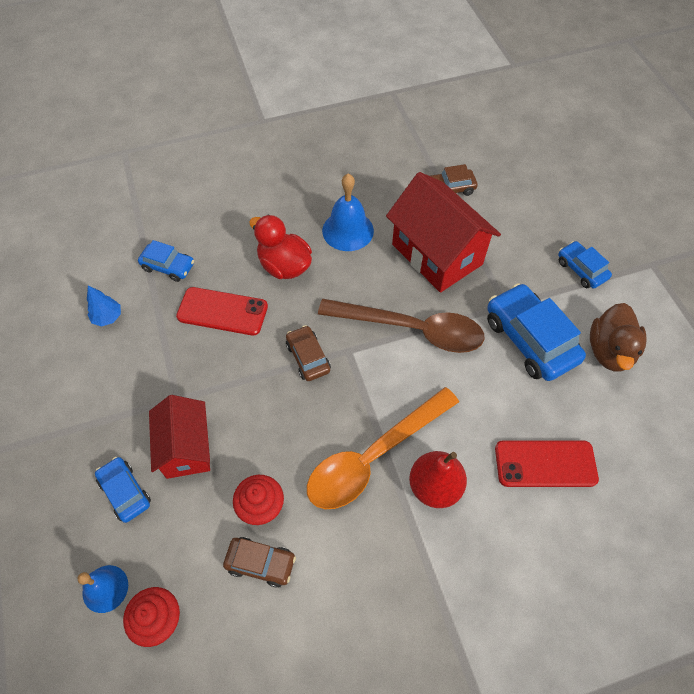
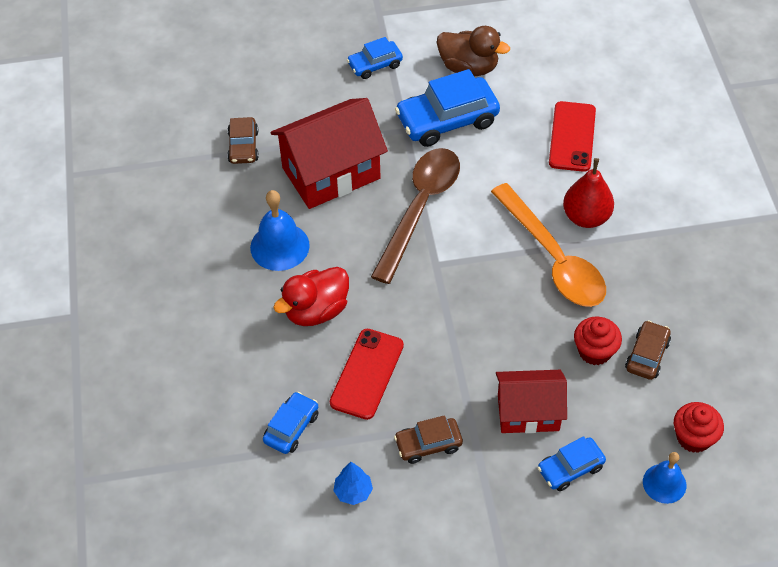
camera: 80 degrees left, 5 degrees down
(308, 357) = (439, 299): brown car -> brown car (428, 444)

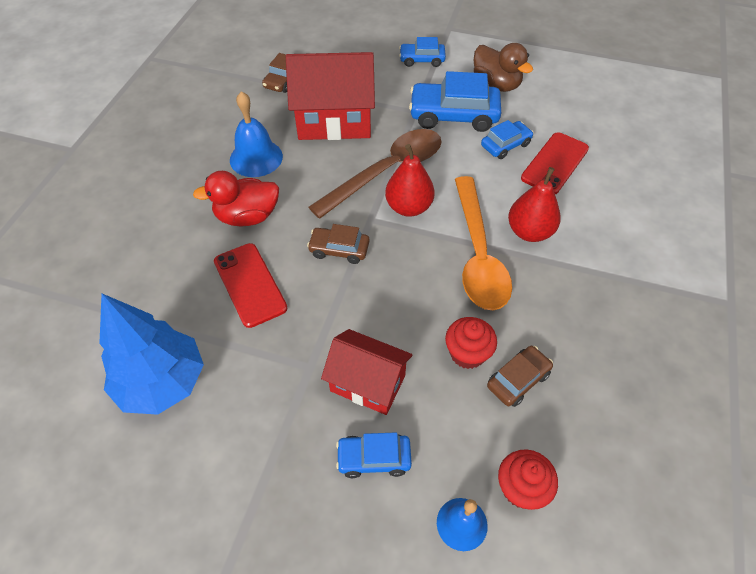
camera: 25 degrees right, 0 degrees up
(291, 427) = (156, 302): blue car -> blue car (505, 145)
(353, 492) = (162, 383): blue tree -> blue tree, size x2.33
(367, 374) = (250, 284): red phone -> red phone turned 75 degrees counterclockwise
(428, 444) = (257, 370): brown car -> brown car (339, 249)
(463, 237) = (408, 207): none -> red pear

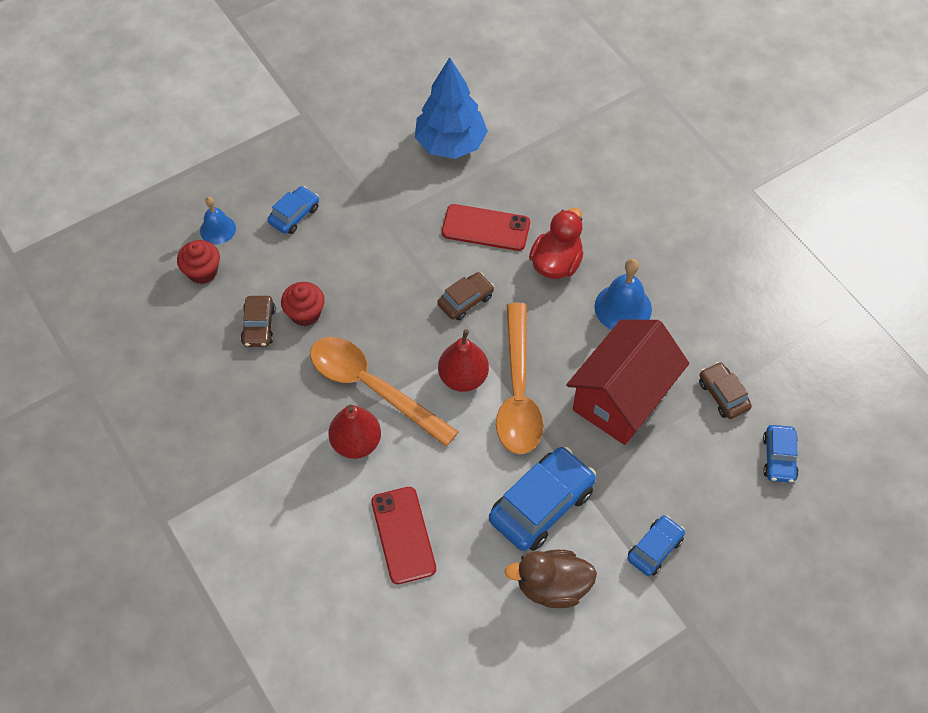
camera: 130 degrees right, 5 degrees up
(367, 383) = (343, 244): red house -> none
(387, 171) = (518, 392): brown spoon -> orange spoon
(505, 145) = (462, 515): blue car -> blue car (779, 458)

